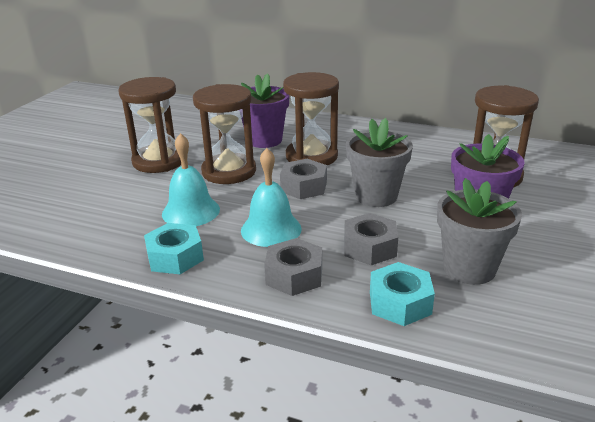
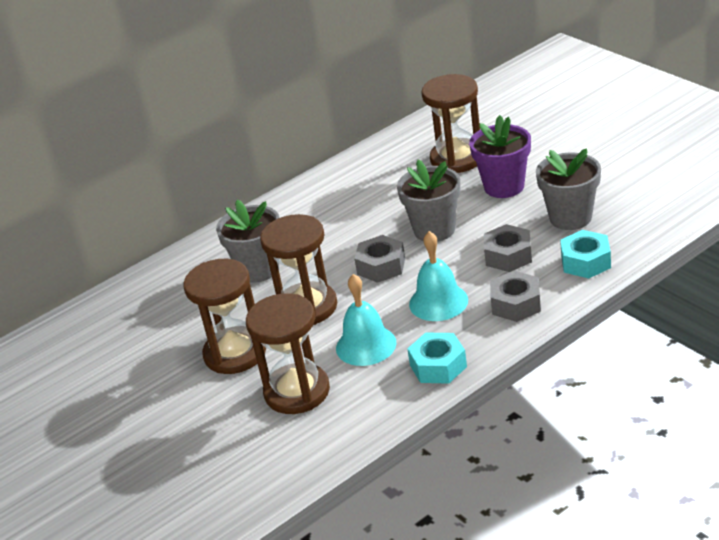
camera: 55 degrees left, 5 degrees up
(264, 140) = (258, 269): purple flower pot -> grey flower pot
(311, 156) = (326, 247): brown hourglass -> brown hourglass (297, 392)

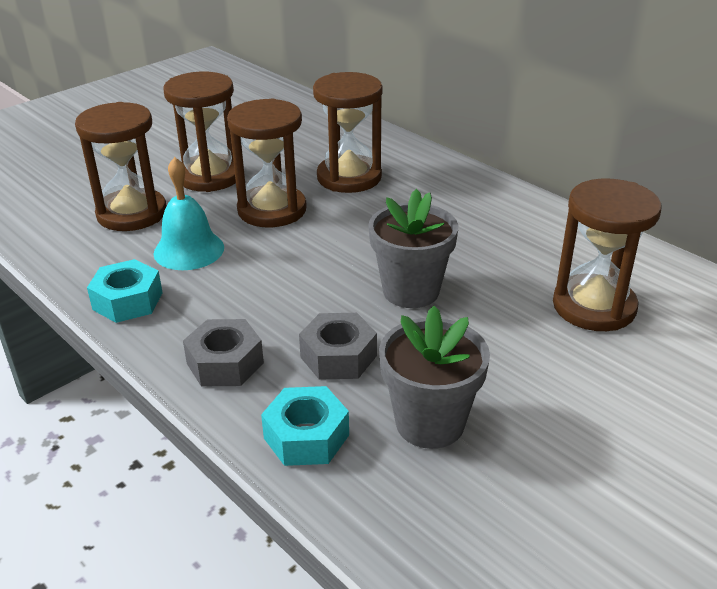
camera: 80 degrees right, 0 degrees up
(258, 269) = (349, 177): grey flower pot -> brown hourglass
(381, 266) = (337, 253): grey nut -> none
(438, 302) = (251, 298): turquoise bell -> none
(504, 186) = (519, 352): purple flower pot -> none

